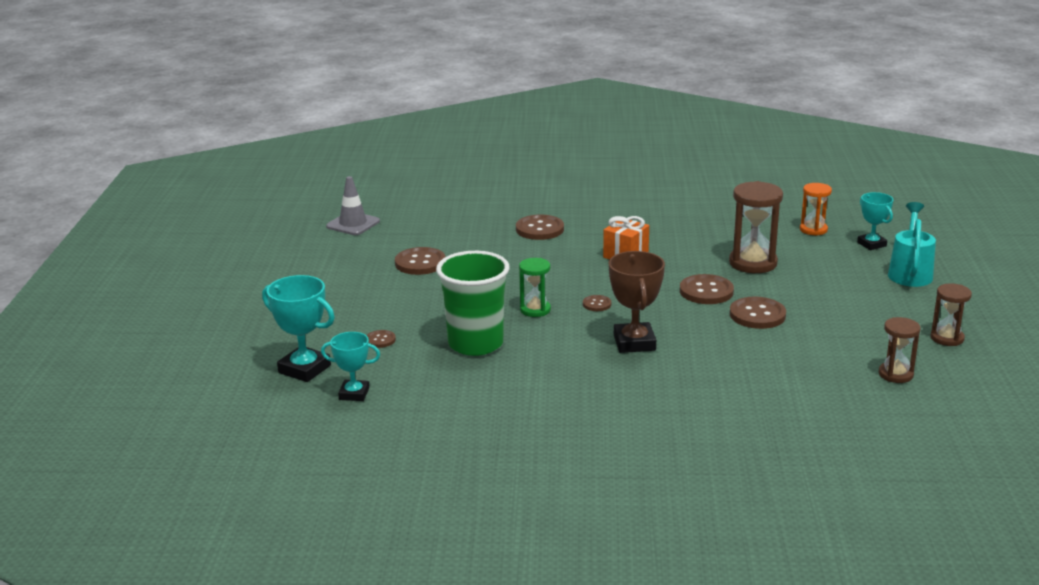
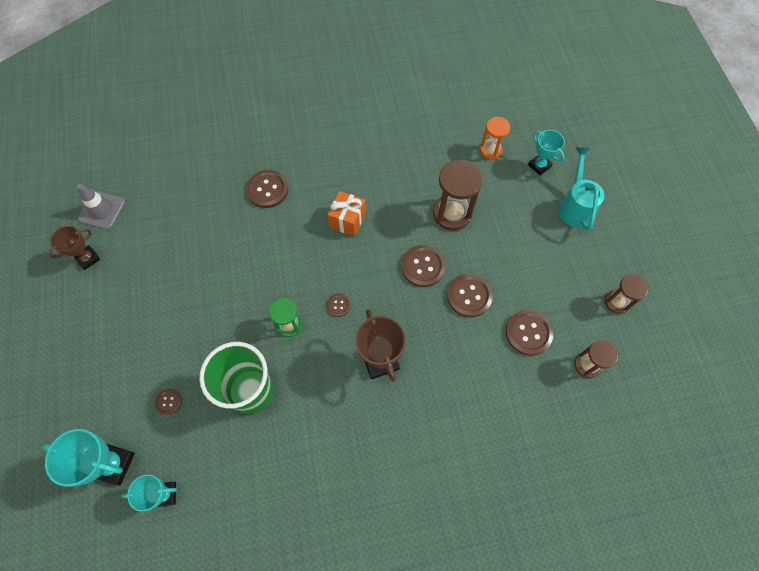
camera: 15 degrees left, 40 degrees up
(327, 249) = (88, 258): none -> brown trophy
(420, 263) = (176, 266): brown button -> brown button (528, 333)

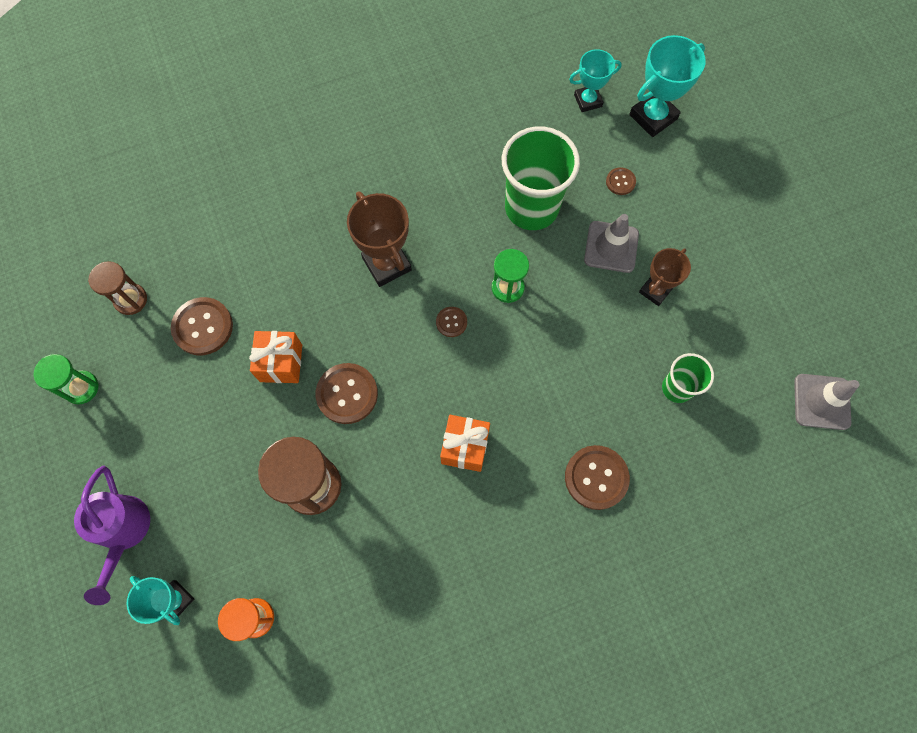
camera: 170 degrees right, 5 degrees up
(88, 258) = (801, 329): brown trophy -> brown trophy (655, 290)
(113, 464) = (653, 117): turquoise trophy -> turquoise trophy turned 45 degrees counterclockwise
(193, 234) = (677, 388): none -> green cup
(199, 344) = (611, 247): none -> grey traffic cone
(469, 296) = (281, 363): brown button -> orange gift
(575, 206) = (123, 532): turquoise watering can -> purple watering can
(616, 302) = (81, 388): brown hourglass -> green hourglass

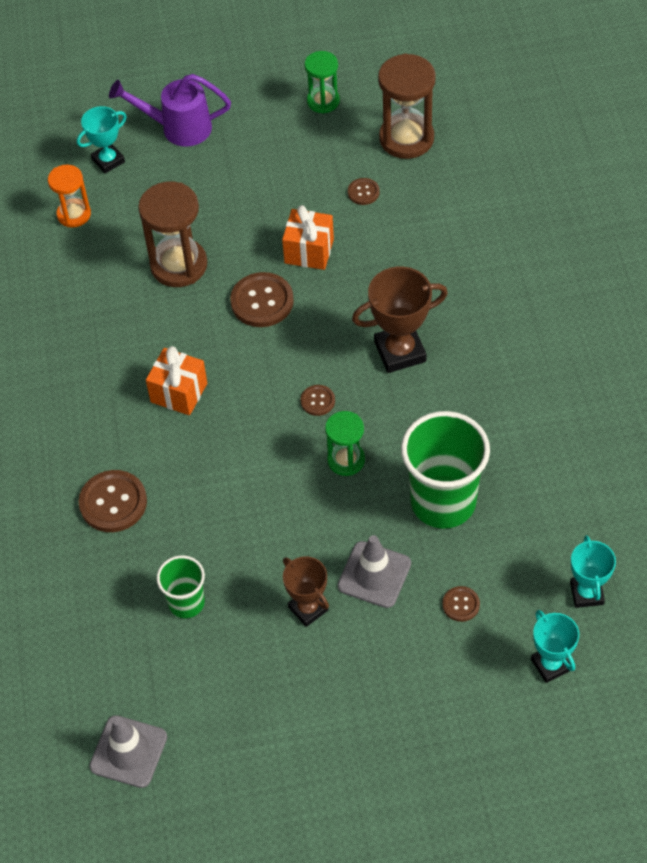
camera: 105 degrees right, 15 degrees down
(130, 300) = (406, 138): brown hourglass -> brown hourglass, size x1.64
(203, 327) = (363, 192): brown button -> brown button, size x0.53
(653, 117) = (551, 664): turquoise trophy -> turquoise trophy, size x0.65

